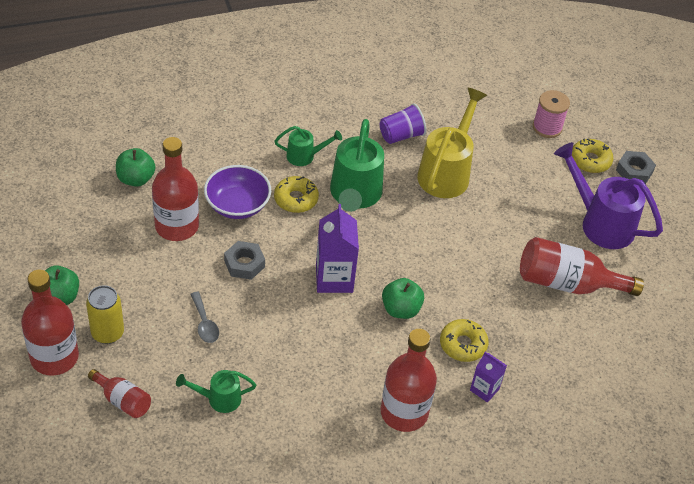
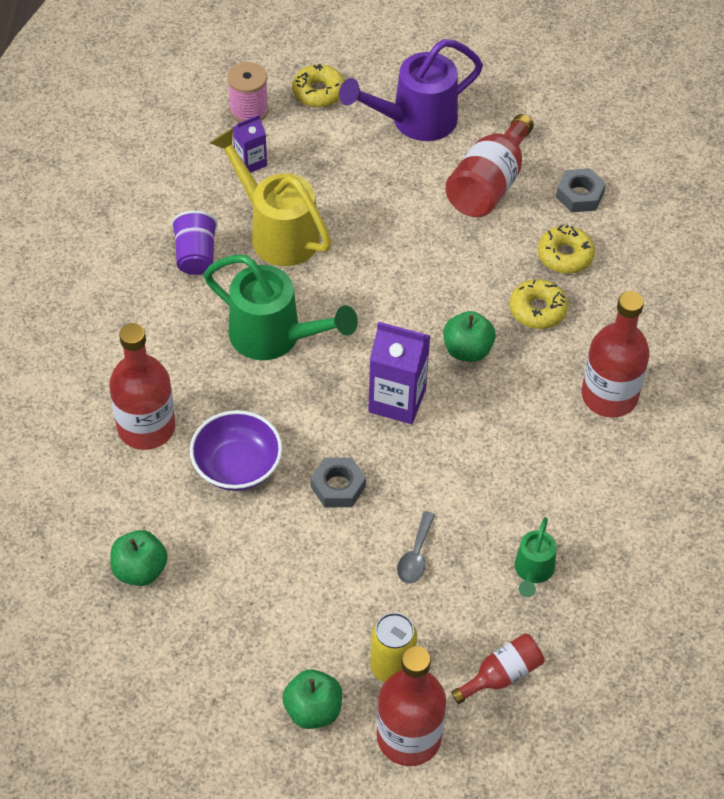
camera: 65 degrees left, 5 degrees up
(177, 226) = (245, 544): red bottle -> red bottle (146, 427)
(204, 323) = (415, 555): grey spoon -> grey spoon turned 105 degrees clockwise
(296, 199) = (254, 400): yellow donut -> yellow donut (565, 255)
(304, 156) = (185, 368): green watering can -> none
(484, 389) = (603, 312): purple carton -> purple carton (250, 162)
(634, 171) = (352, 60): grey nut -> grey nut (579, 195)

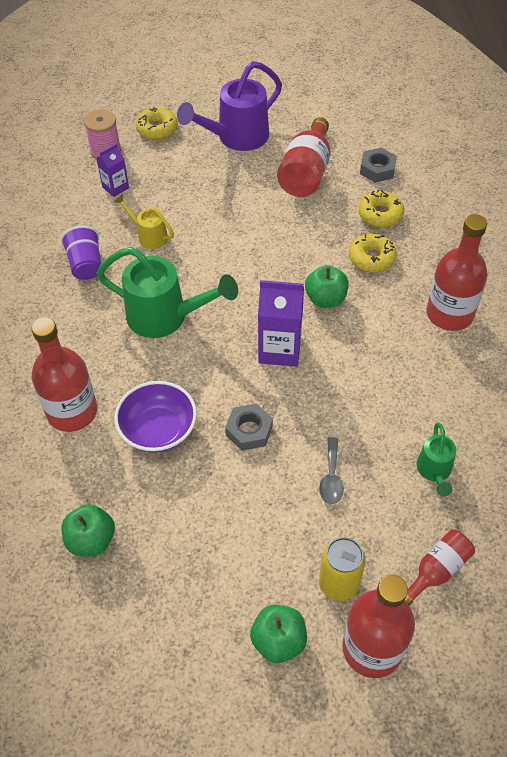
camera: 10 degrees left, 0 degrees up
(277, 233) = (149, 236): yellow watering can -> yellow watering can, size x0.53

